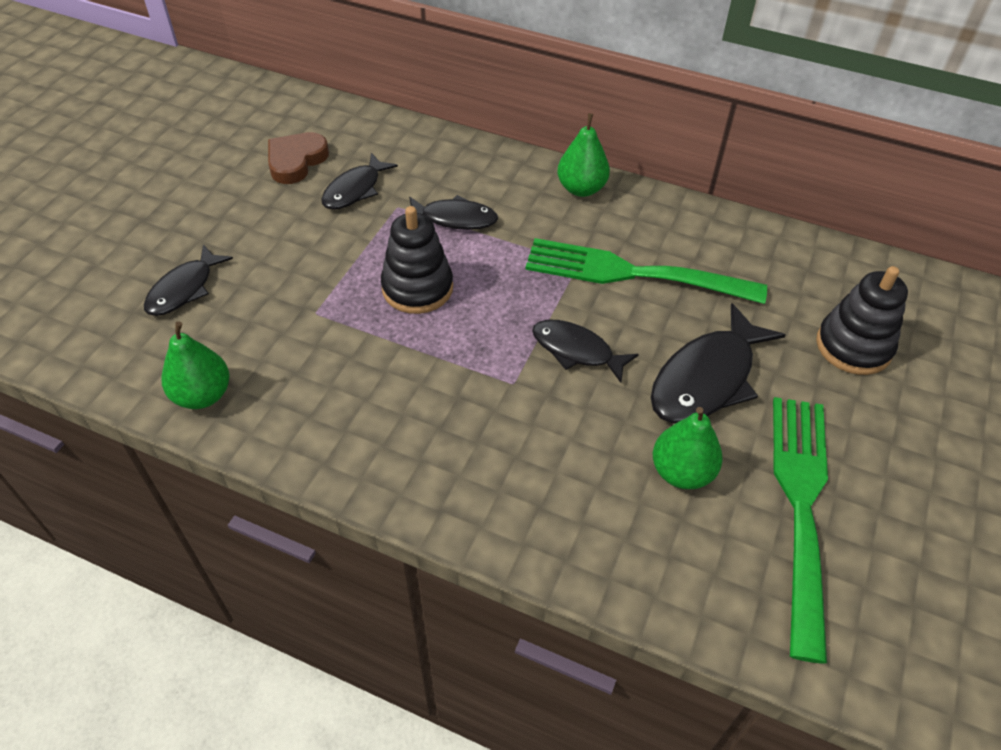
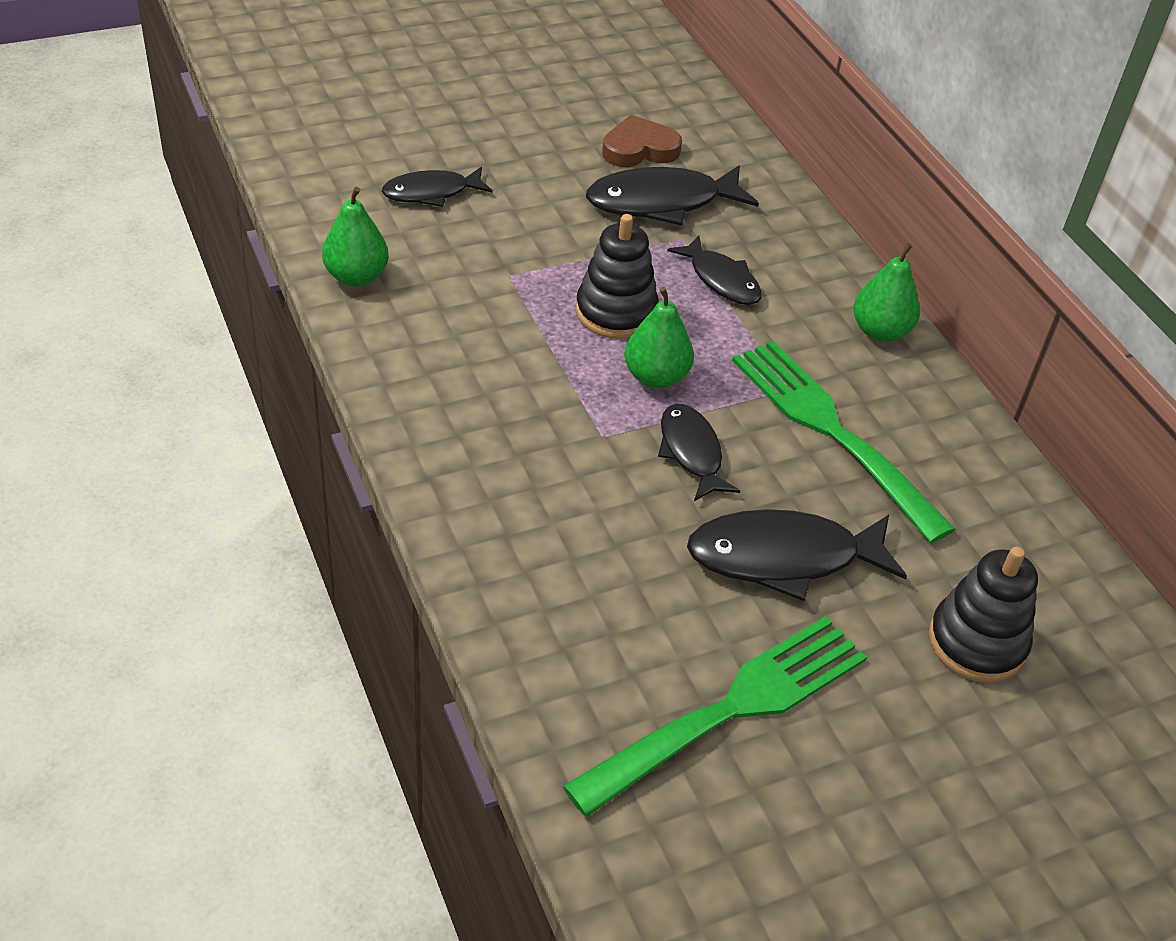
camera: 40 degrees right, 5 degrees down
(355, 190) = (661, 202): black fish -> black fish, size x1.59
(681, 472) = (658, 603): green pear -> green pear (655, 377)

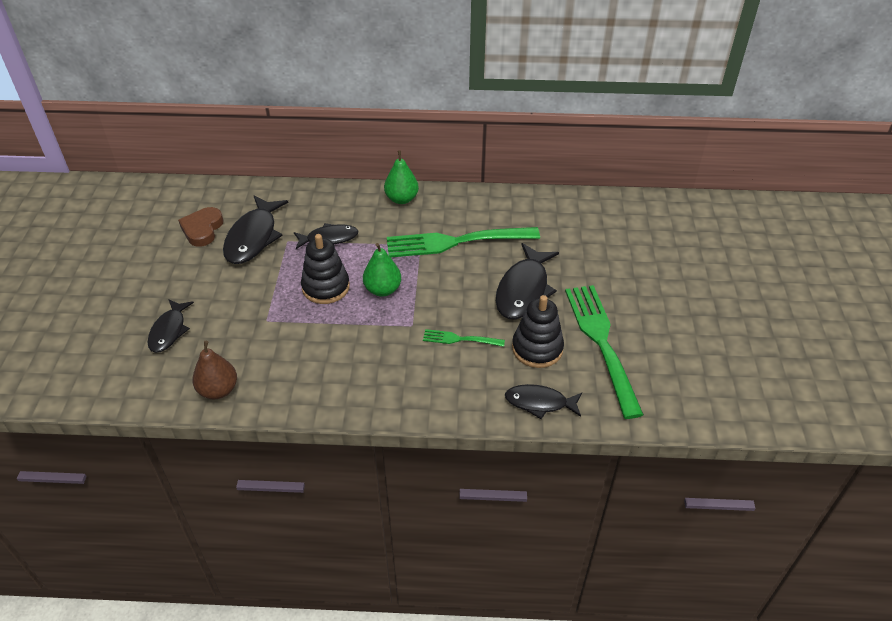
camera: 60 degrees left, 0 degrees up
(356, 276) = (218, 390): green pear -> brown pear
(611, 505) = (460, 339): none -> green fork
(691, 452) = (441, 296): black fish -> black fish (539, 403)
(977, 642) = (598, 248): black stacking toy -> black stacking toy (537, 348)

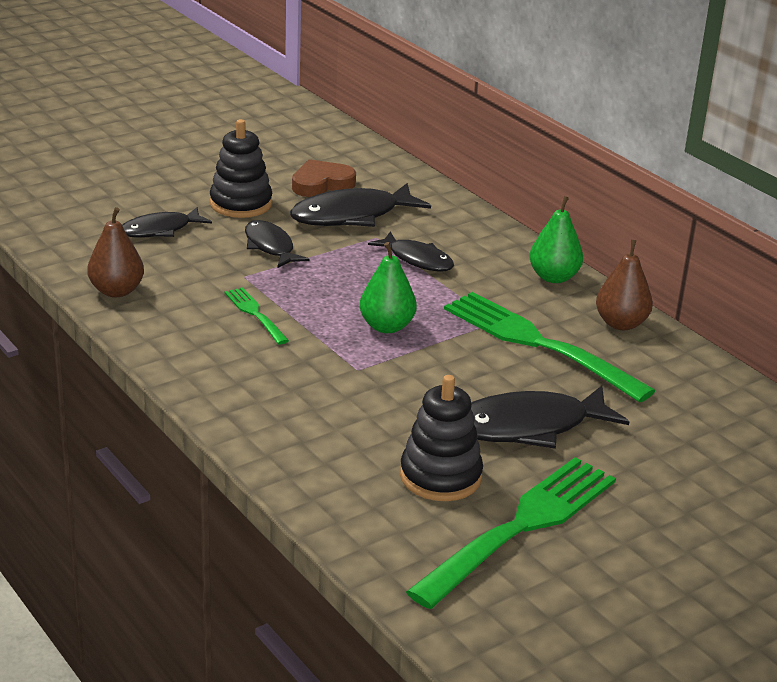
camera: 50 degrees right, 15 degrees down
(326, 287) = (340, 289): black stacking toy -> black stacking toy (241, 204)
(460, 339) = (380, 412): green fork -> green fork (255, 314)
(467, 202) = (621, 324): none -> brown pear
(539, 403) = (351, 513): black fish -> black fish (270, 246)

